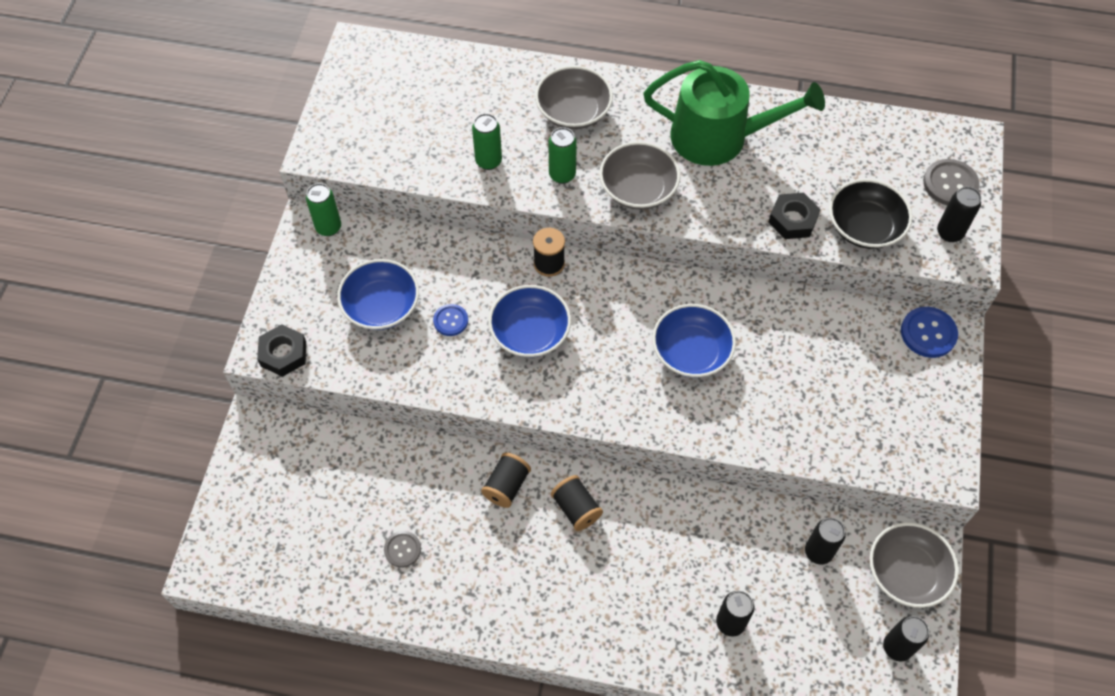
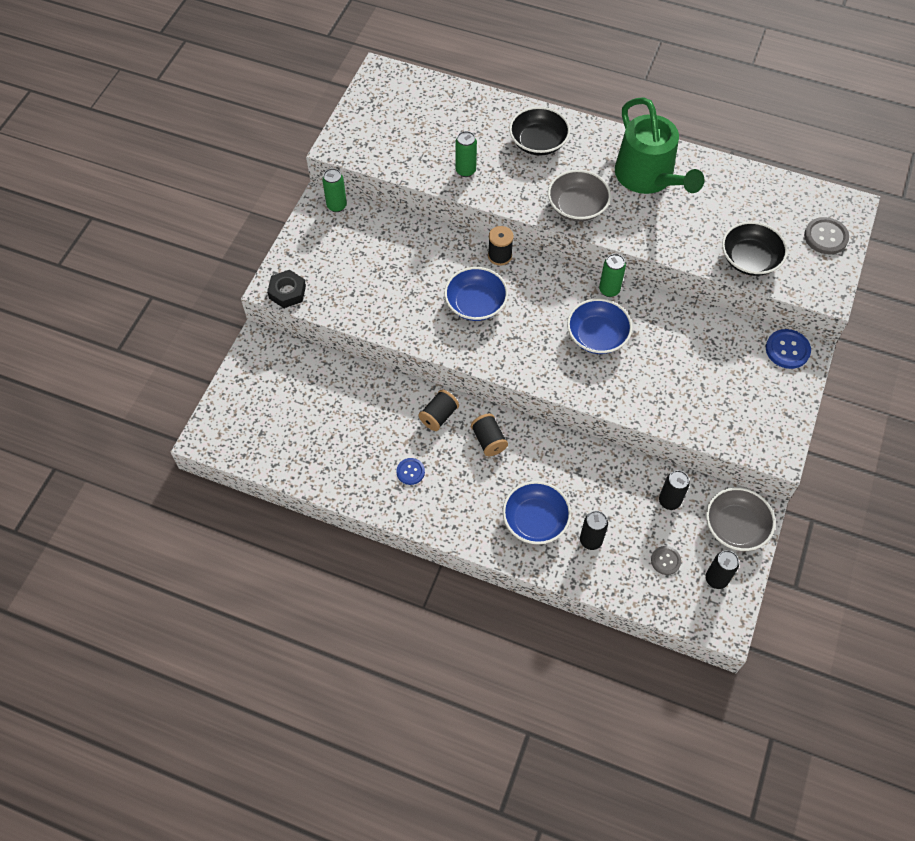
camera: 10 degrees right, 0 degrees up
(381, 306) = (366, 268): blue bowl -> blue bowl (535, 520)
(402, 549) = (352, 449): grey button -> grey button (665, 561)
(450, 320) = (417, 286): blue button -> blue button (410, 472)
(562, 175) = (520, 188): green can -> green can (609, 290)
(573, 111) = (538, 142): grey bowl -> black bowl
(718, 137) = (648, 177): green watering can -> green watering can turned 45 degrees clockwise
(793, 220) = (694, 246): black nut -> none
(949, 233) = (817, 273): black can -> none

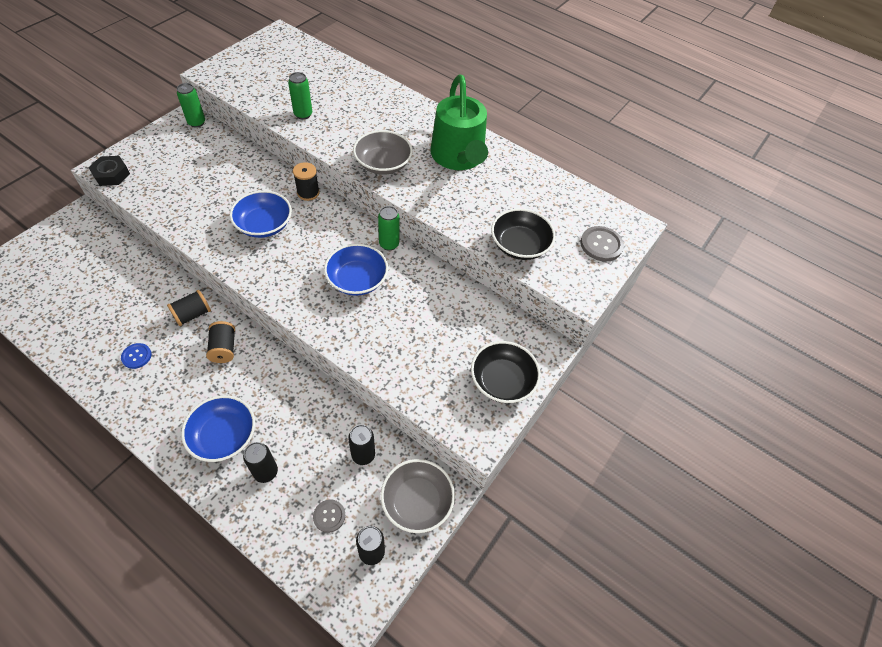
camera: 10 degrees right, 5 degrees down
(538, 142) = (377, 109): black bowl -> black bowl (502, 381)
(787, 350) = (531, 340): blue button -> none

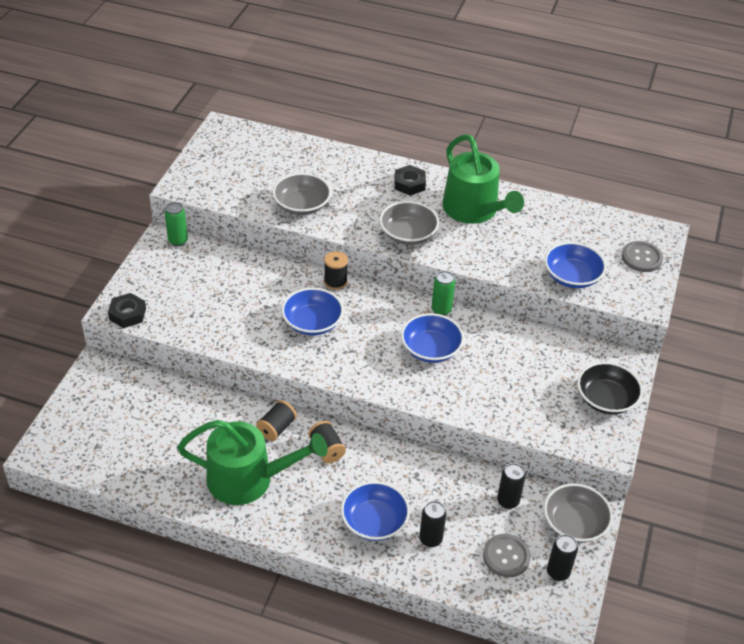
camera: 15 degrees left, 10 degrees down
(136, 356) = (248, 479): blue button -> green watering can
(303, 114) = (302, 205): green can -> grey bowl
(329, 516) = (506, 556): grey button -> grey button, size x1.58
(412, 119) = (409, 184): none -> black nut
(519, 245) = (572, 276): black bowl -> blue bowl

